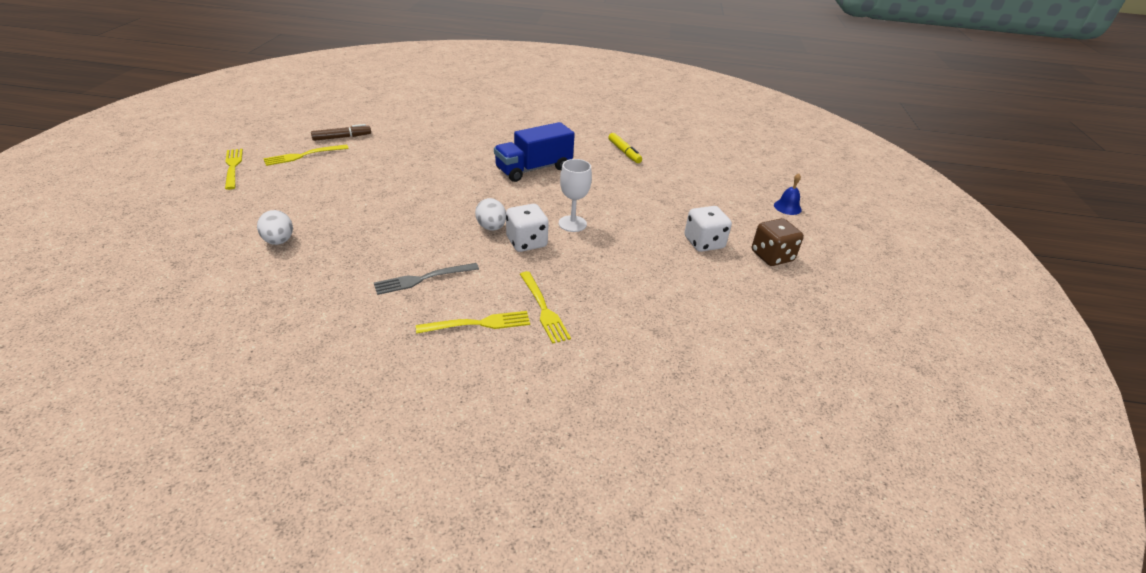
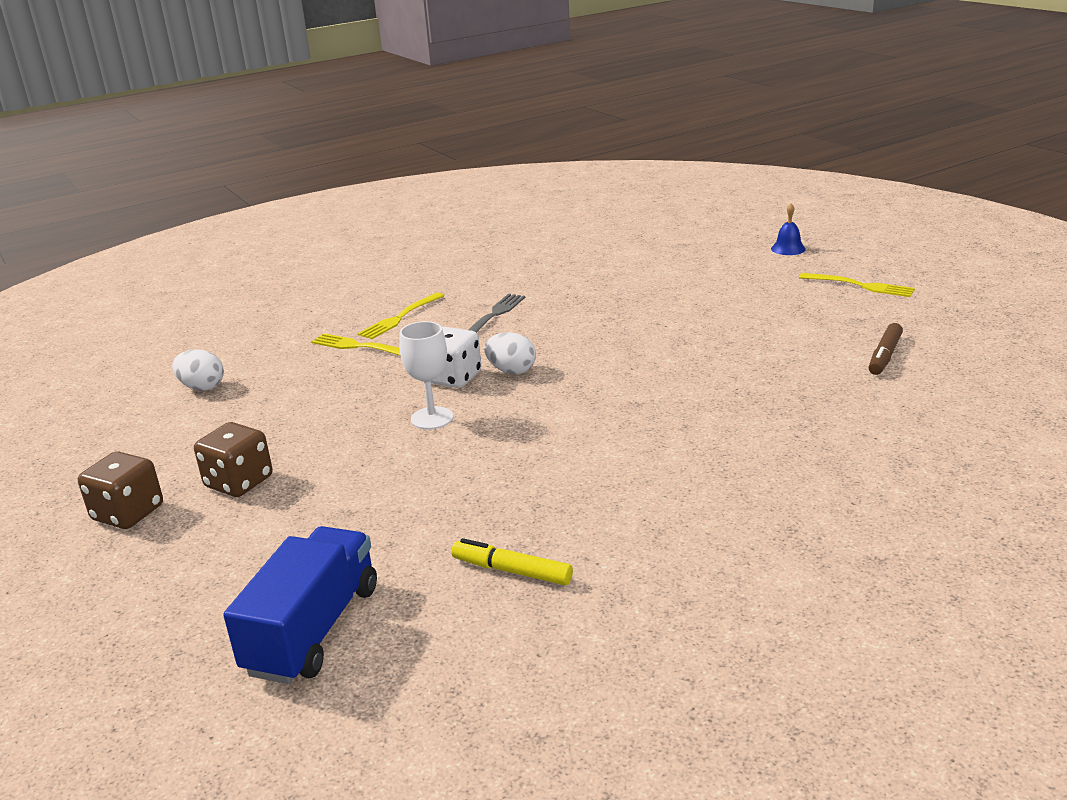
camera: 145 degrees right, 10 degrees down
(279, 241) = (657, 279): white egg -> white egg (202, 387)
(303, 156) = (848, 322): yellow fork -> none
(533, 169) = (592, 454): blue truck -> blue truck (313, 629)
(704, 243) = (239, 482): white dice -> brown dice
(787, 207) = (118, 622): blue bell -> blue bell (788, 248)

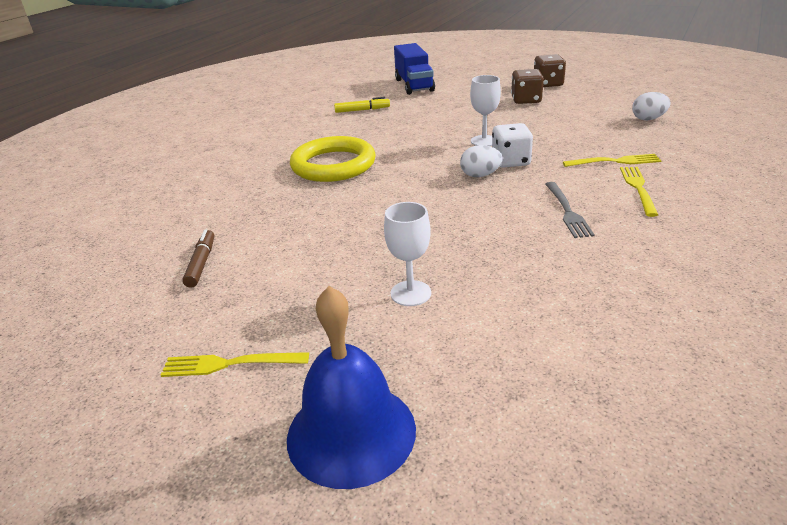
camera: 150 degrees right, 5 degrees up
(670, 442) = (333, 165): none -> yellow ring
(698, 293) = (410, 293): none -> white goblet
(788, 248) = (351, 432): blue bell -> blue bell, size x2.32

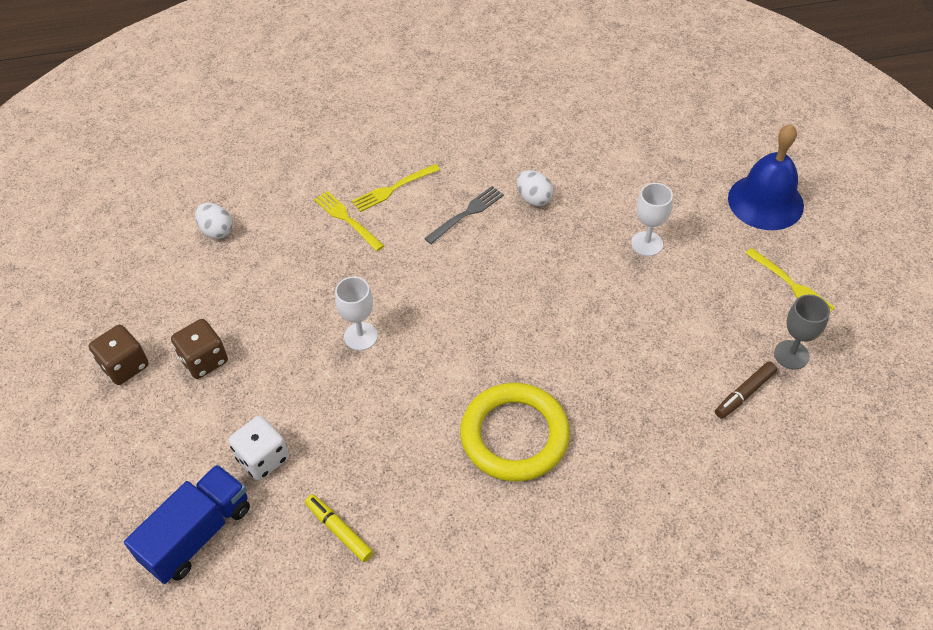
camera: 130 degrees left, 20 degrees up
(180, 310) = (791, 355): none -> grey goblet
(480, 175) = (444, 298): white egg -> white egg (534, 198)
(511, 161) = (397, 290): white dice -> white dice (263, 458)

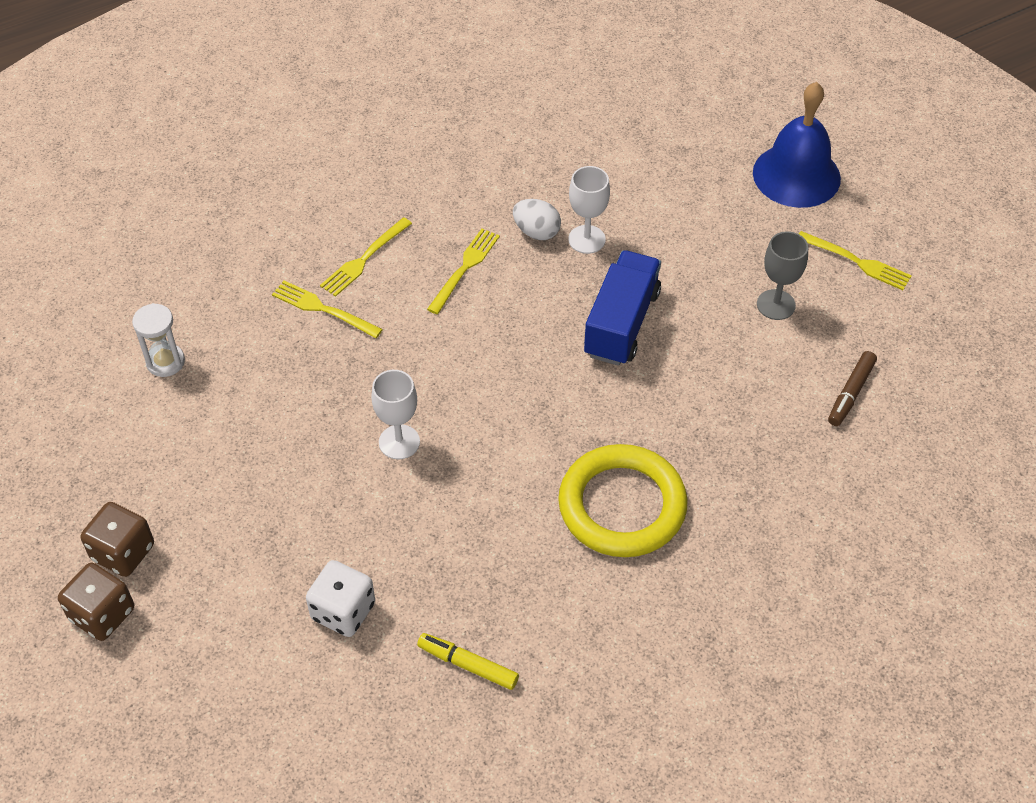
camera: 20 degrees left, 0 degrees up
(197, 534) = (303, 717): blue truck -> blue truck (621, 323)
(204, 360) = (220, 519): brown dice -> brown dice (102, 614)
(217, 231) = (165, 362): white egg -> white hourglass
(467, 213) = (465, 268): grey fork -> yellow fork
(647, 244) = (684, 254): white goblet -> white goblet (586, 239)
(791, 355) = (884, 338): grey goblet -> grey goblet (776, 305)

